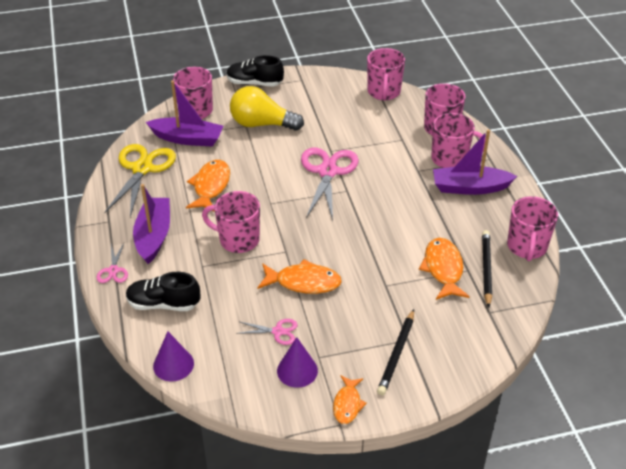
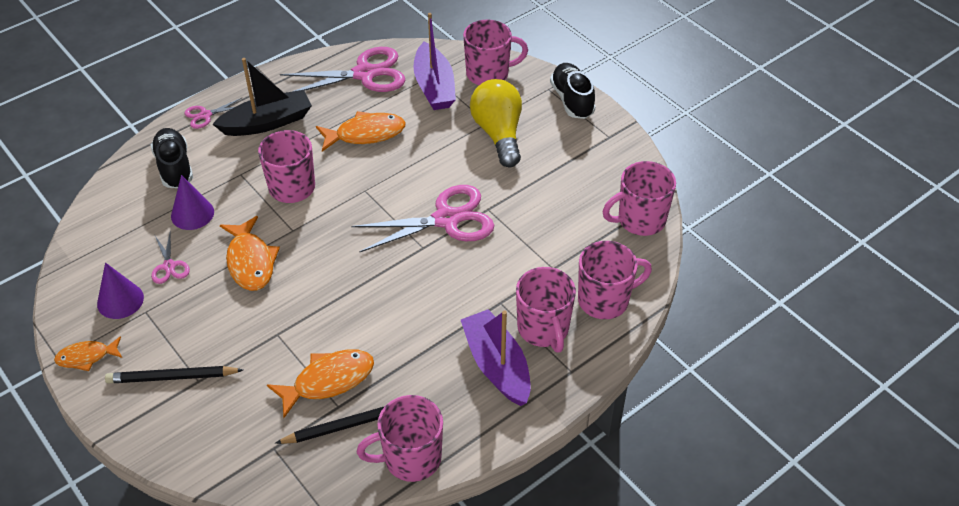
camera: 65 degrees right, 5 degrees up
(142, 169) = (365, 74): yellow scissors -> pink scissors
(153, 236) = (267, 122): purple boat -> black boat
(173, 364) = (97, 205): purple cone -> purple cone (192, 214)

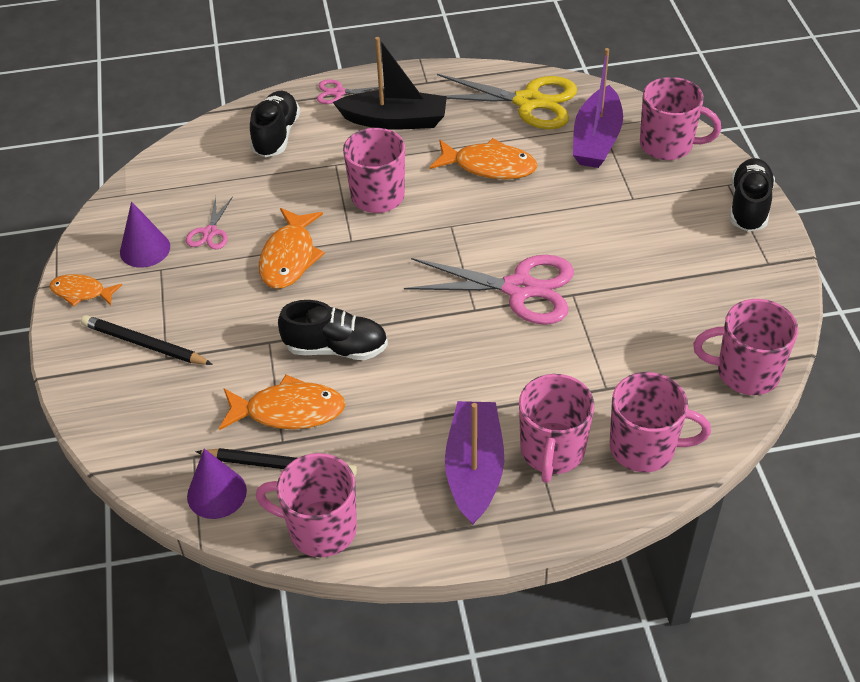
camera: 30 degrees right, 0 degrees up
(192, 214) = (264, 188): purple cone -> purple cone (216, 493)
(335, 318) = (336, 348): none -> black shoe
(365, 74) = (528, 102): pink scissors -> yellow scissors
(498, 134) = (637, 215): yellow light bulb -> none

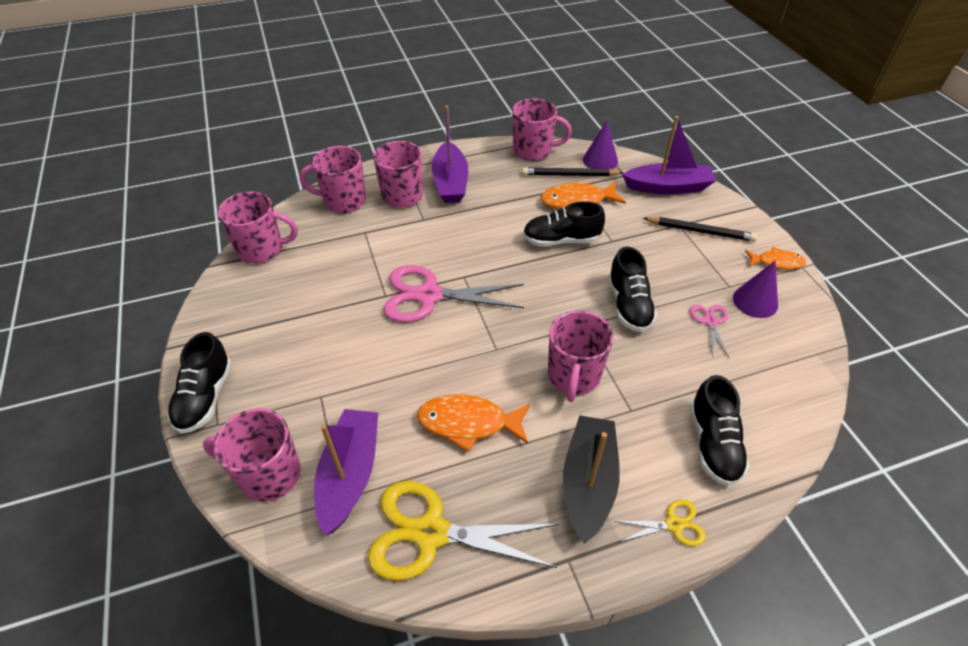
camera: 170 degrees right, 0 degrees up
(140, 424) = (668, 187): none -> purple boat
(289, 257) = (628, 305): orange fish -> black shoe
(338, 93) = (674, 524): pink scissors -> yellow scissors
(395, 120) = (588, 482): black boat -> black boat turned 105 degrees clockwise

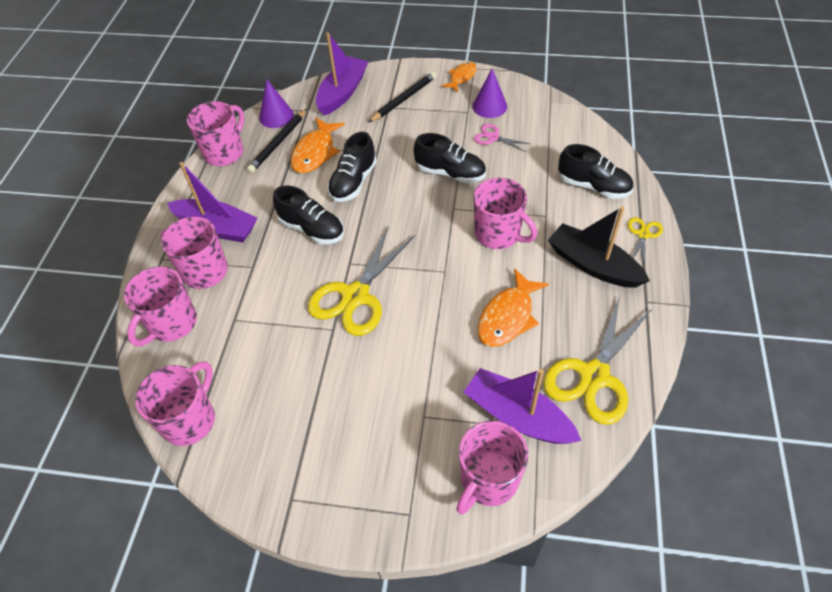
camera: 60 degrees left, 5 degrees up
(205, 397) = (370, 519): black shoe -> black shoe (312, 229)
(429, 295) = (355, 296): pink scissors -> yellow scissors

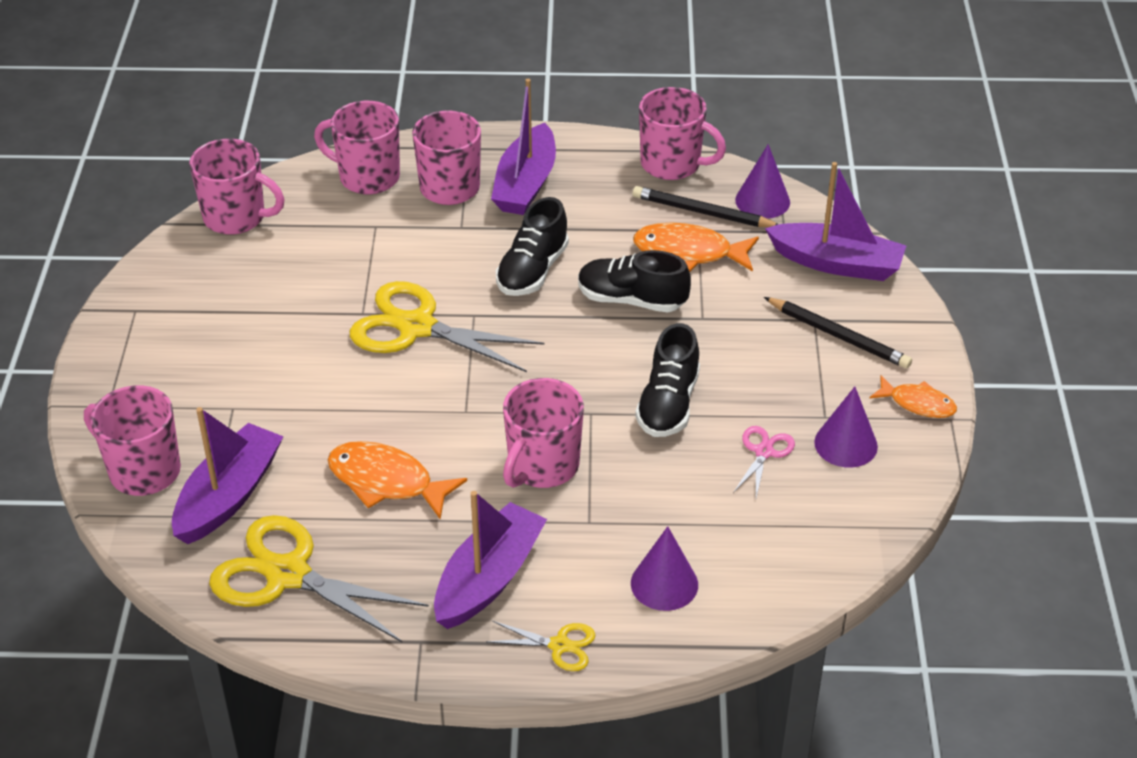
camera: 80 degrees right, 10 degrees down
(593, 186) = (664, 584): black shoe -> purple cone
(593, 265) = (488, 578): black boat -> purple boat

